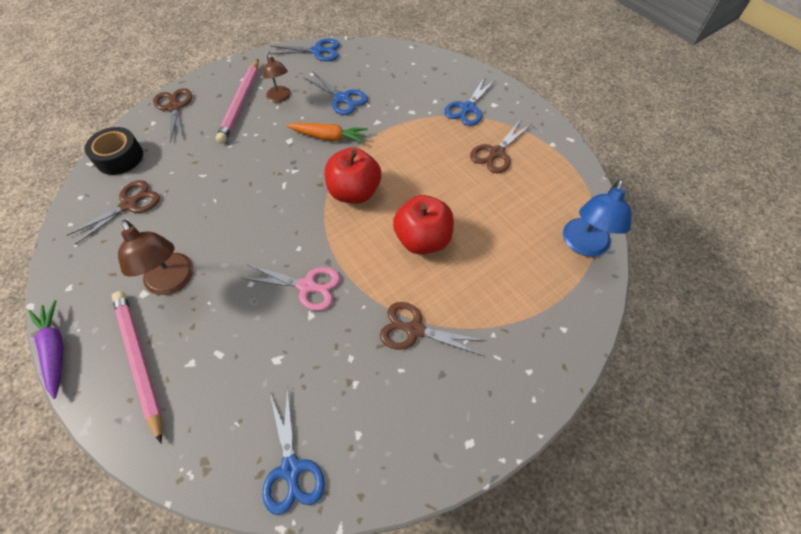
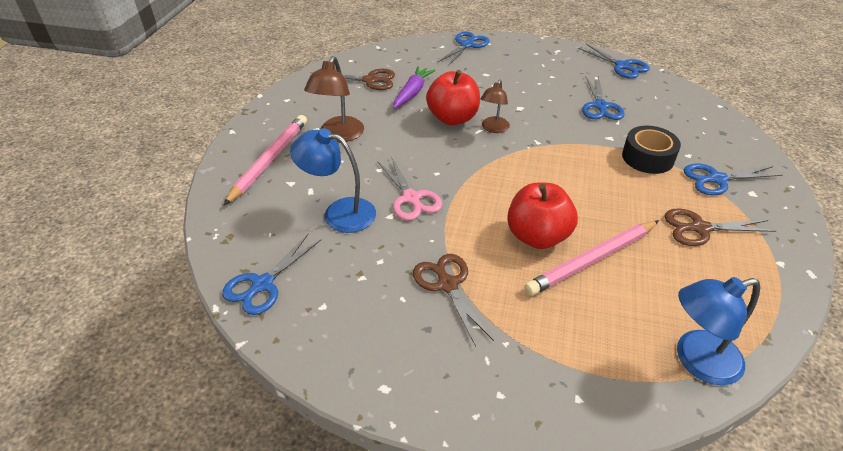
camera: 50 degrees right, 15 degrees down
(55, 349) = (243, 123): purple carrot -> purple carrot (412, 93)
(119, 157) = (398, 53): black tape -> black tape (647, 157)
(174, 107) = (467, 45): brown scissors -> blue scissors
(240, 103) = (515, 66): pink pencil -> pink pencil (591, 260)
(269, 350) = (339, 213): none -> blue lamp
(280, 98) = (549, 79): brown lamp -> brown lamp (493, 128)
(329, 137) = (554, 124): orange carrot -> none
(354, 192) = (525, 169): red apple -> red apple (453, 118)

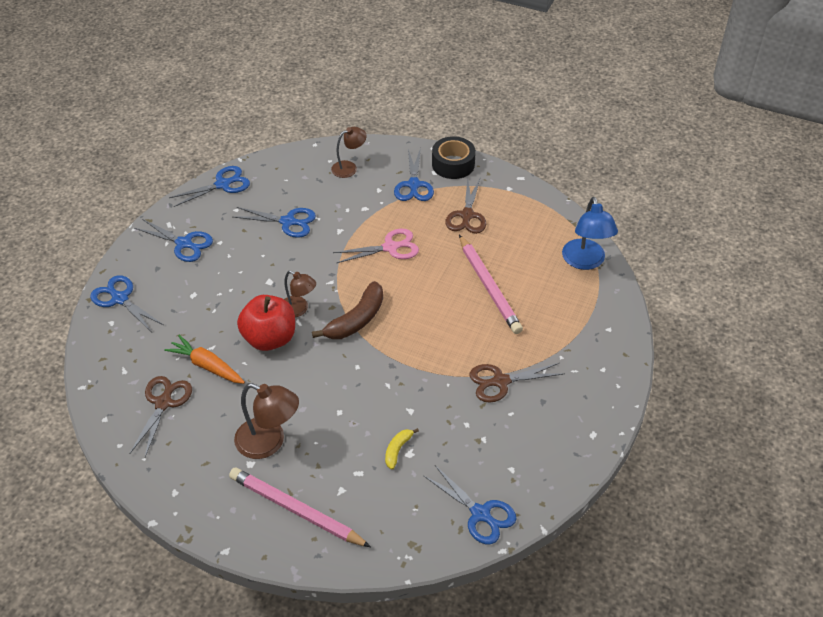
camera: 80 degrees left, 5 degrees up
(339, 213) = (397, 450): blue lamp -> yellow banana
(411, 198) = (390, 391): pink scissors -> pink scissors (391, 247)
(412, 93) = (207, 366): purple carrot -> orange carrot
(495, 164) = (356, 320): none -> brown banana
(537, 236) = (457, 313): red apple -> none
(540, 61) = (184, 244): none -> blue scissors
(647, 157) = (375, 215): black tape -> black tape (453, 164)
(705, 131) = (349, 167): none -> brown lamp

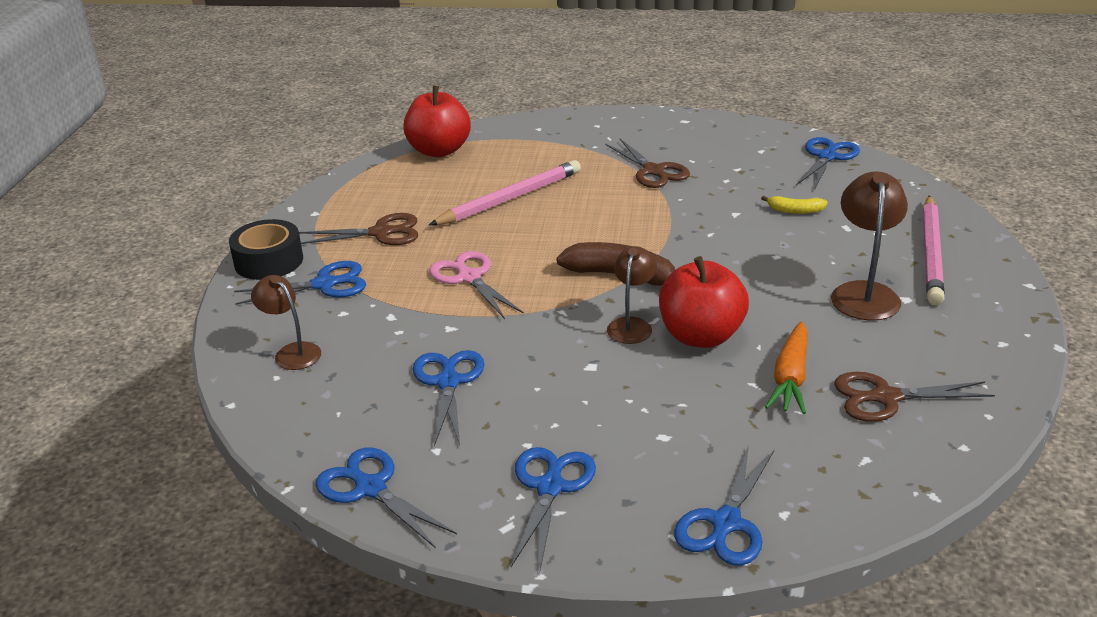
camera: 105 degrees left, 15 degrees down
(585, 261) = (439, 151): blue lamp -> red apple

